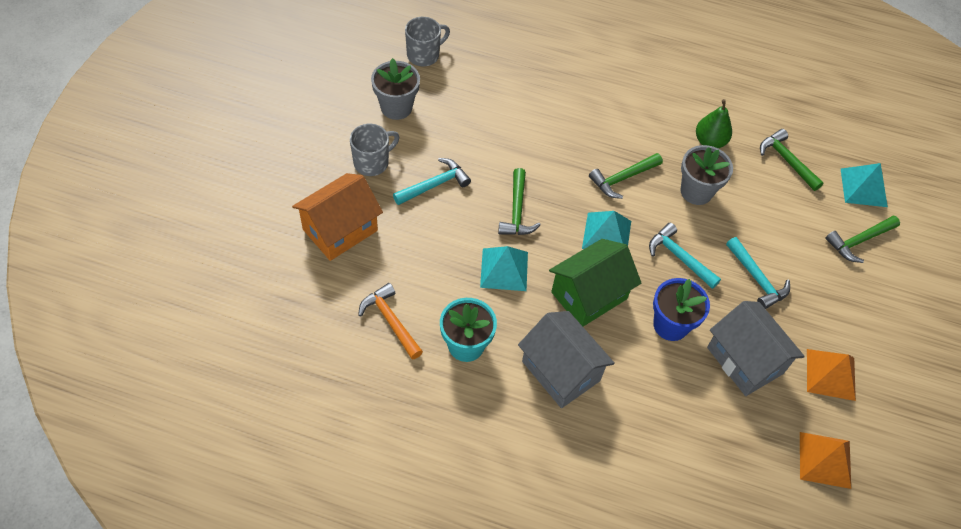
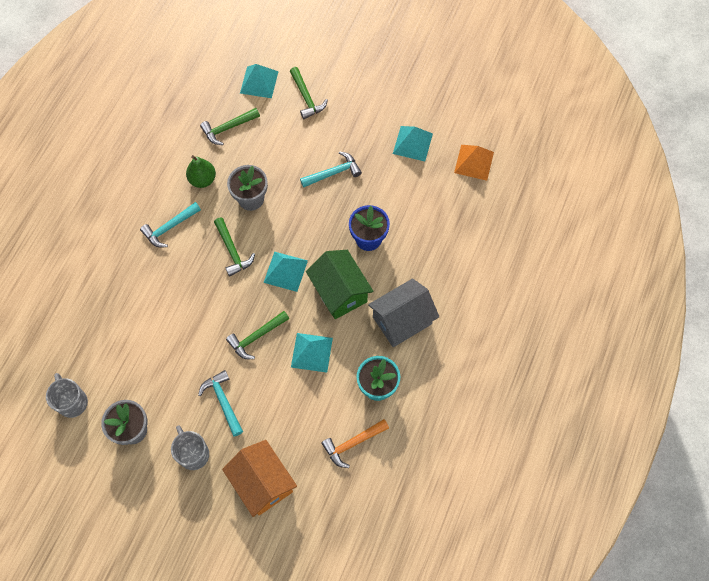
camera: 80 degrees left, 10 degrees up
(517, 211) = (256, 337): green hammer -> green hammer turned 135 degrees clockwise
(679, 257) = (311, 222): turquoise hammer -> turquoise hammer (170, 227)
(745, 360) = (399, 195): grey house -> none
(830, 374) = (412, 143): orange pyramid -> turquoise pyramid

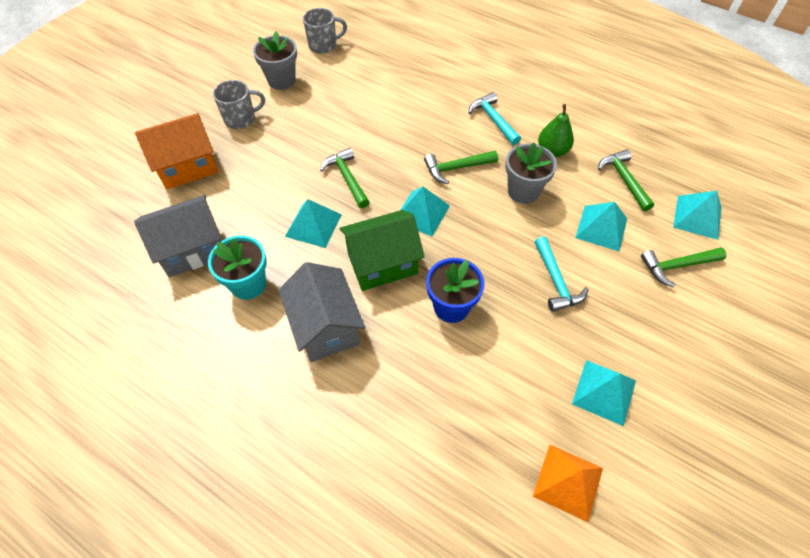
camera: 100 degrees right, 10 degrees down
(223, 401) = (284, 145): turquoise hammer -> none
(279, 144) = (601, 228): none -> turquoise pyramid
(353, 443) = (192, 249): orange hammer -> grey house

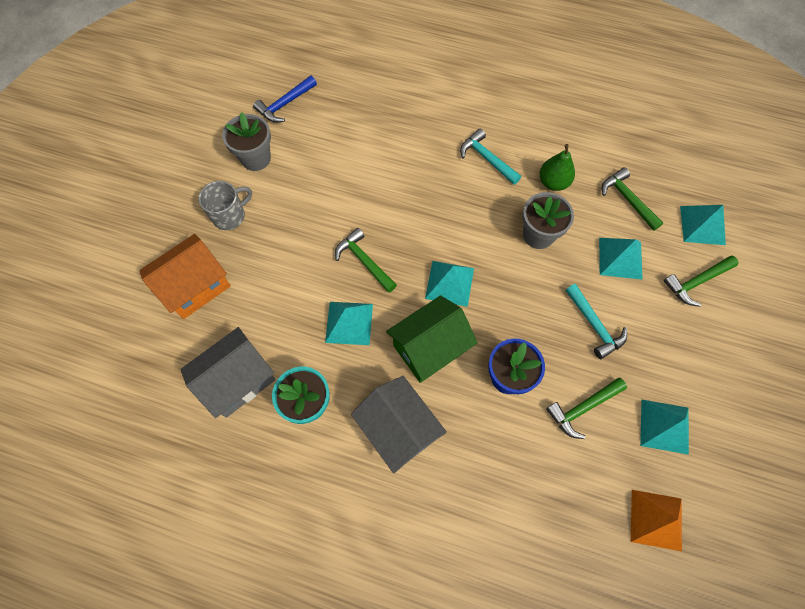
camera: 15 degrees left, 10 degrees up
(323, 45) = (285, 104): grey mug -> blue hammer
(456, 168) = (467, 224): green hammer -> green hammer (583, 408)

